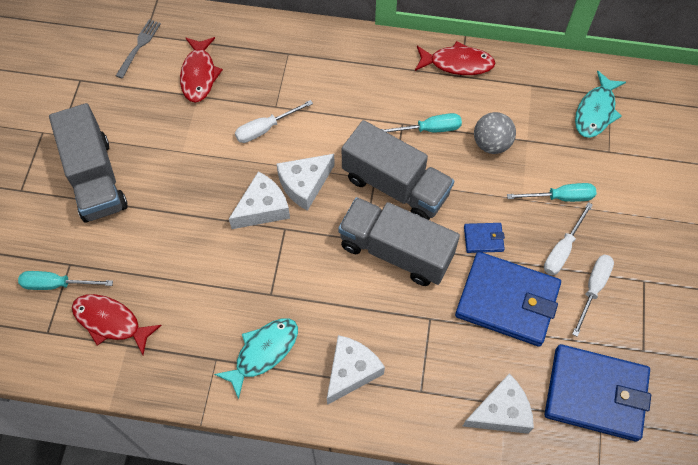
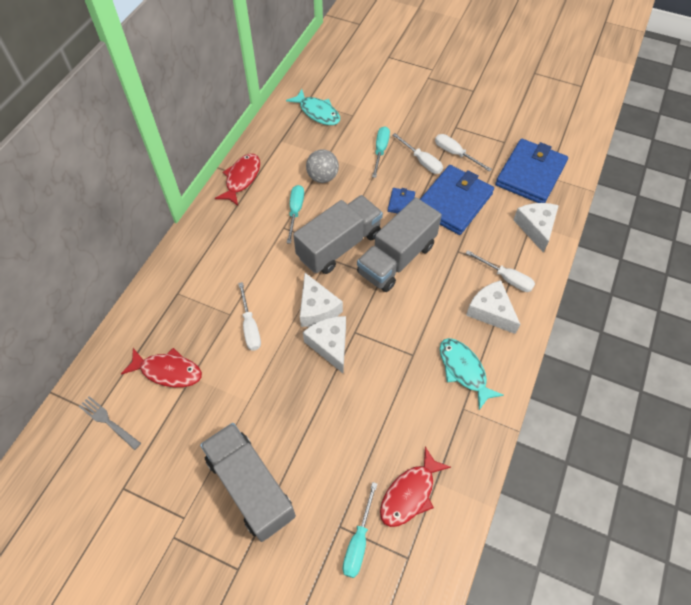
camera: 75 degrees left, 5 degrees down
(96, 178) = (250, 487): grey truck -> grey truck turned 120 degrees counterclockwise
(406, 383) = (506, 278): none -> white screwdriver

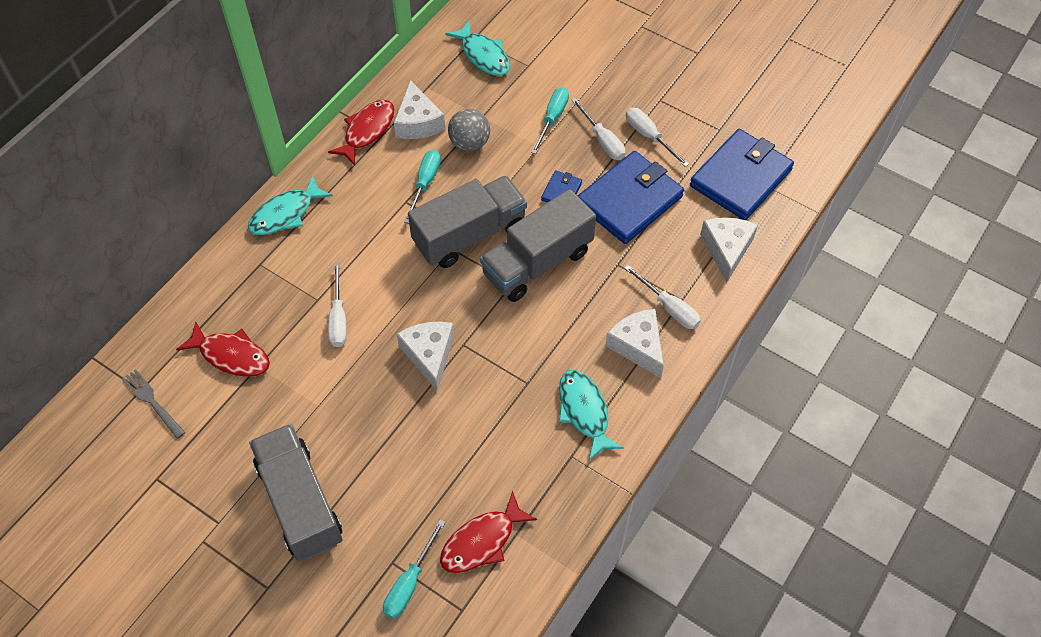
camera: 10 degrees right, 0 degrees up
(190, 250) = (285, 214): none -> turquoise fish
(317, 308) = (424, 309): white cheese -> white cheese (418, 122)

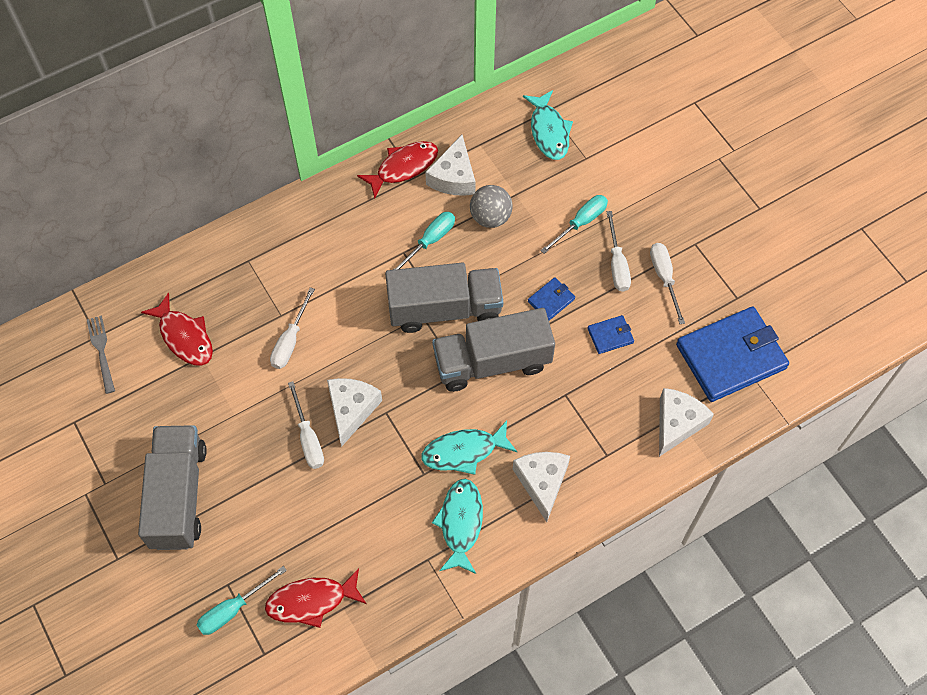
camera: 25 degrees right, 5 degrees up
(285, 214) = (292, 221): turquoise fish -> turquoise fish (464, 451)
(629, 200) = (610, 335): blue wallet -> blue wallet, size x0.44
(669, 308) = (591, 458): white screwdriver -> white screwdriver (308, 438)

